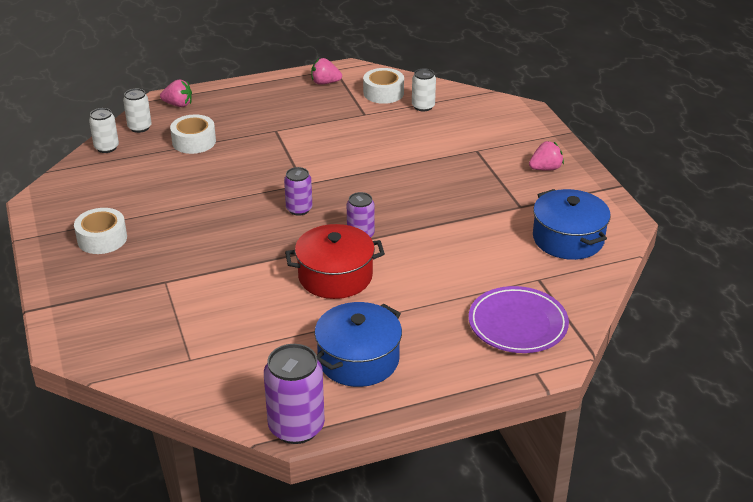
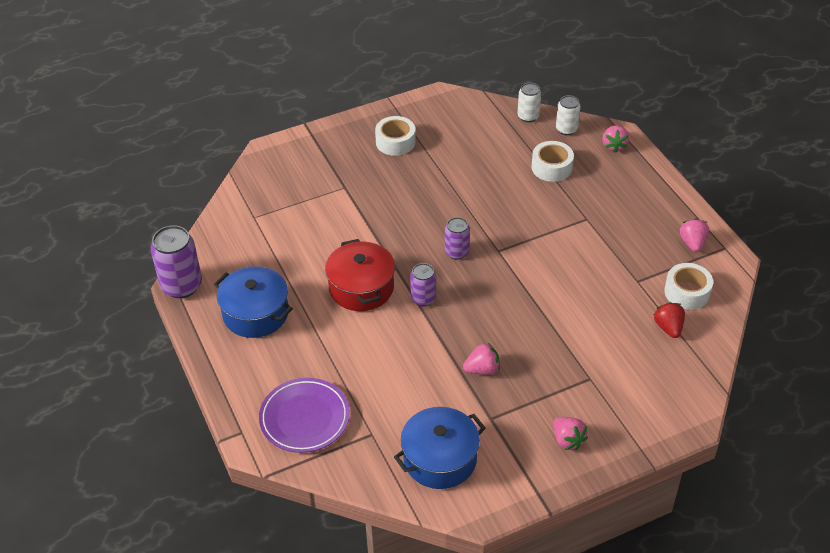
camera: 85 degrees right, 10 degrees up
(423, 106) = (668, 328): white can -> red strawberry
(461, 206) = (482, 369): none -> pink strawberry

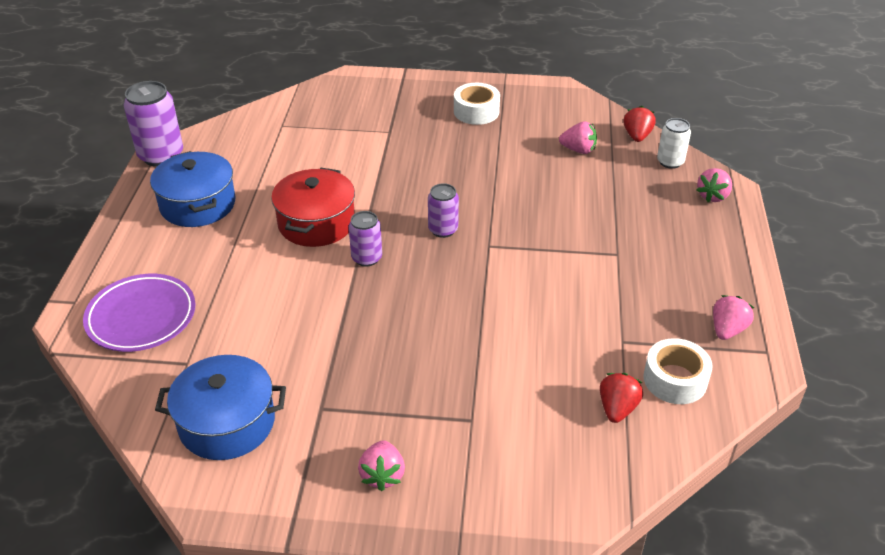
camera: 30 degrees right, 5 degrees down
(482, 369) = (360, 353): pink strawberry -> pink strawberry (578, 150)
(528, 116) = (637, 136): white can -> red strawberry
(551, 167) = (621, 191): white tape -> none

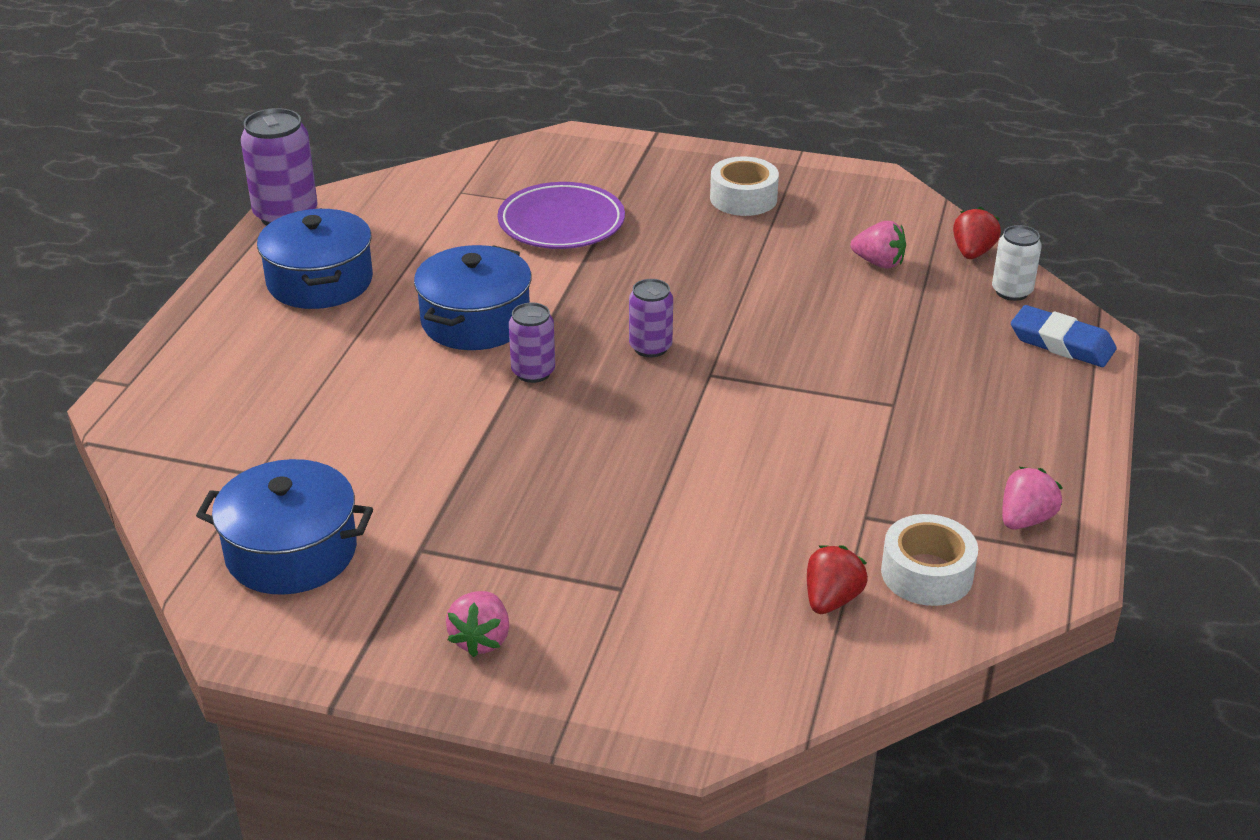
camera: 10 degrees right, 5 degrees down
(141, 317) = (211, 412): purple plate -> purple plate (561, 223)
(316, 223) = (475, 321): red pot -> blue pot
(713, 196) = (1061, 343): pink strawberry -> blue eraser

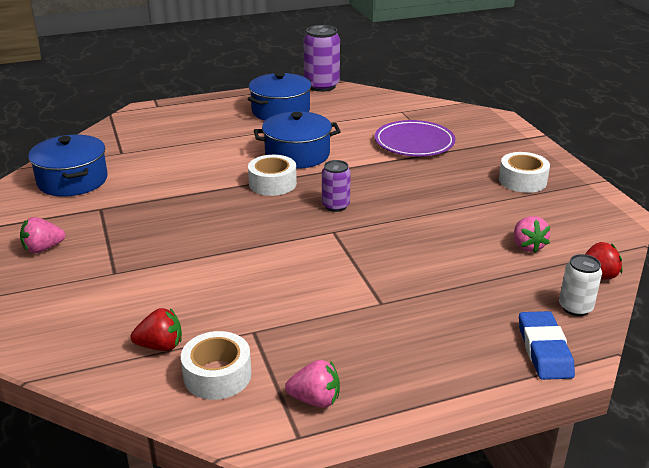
camera: 55 degrees right, 5 degrees down
(533, 372) = (272, 183): purple can -> white tape

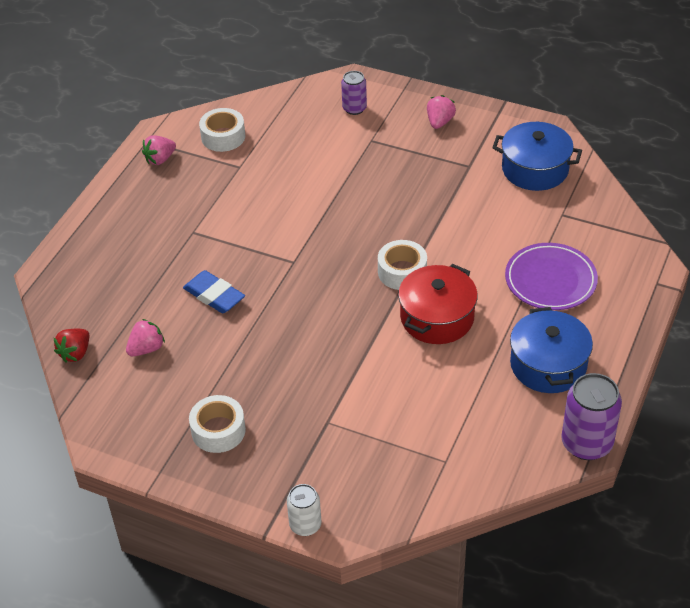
camera: 135 degrees right, 15 degrees up
(160, 346) = (273, 128): red strawberry -> none
(297, 154) = (437, 317): blue pot -> red pot
(335, 206) = (325, 285): purple can -> purple can (354, 108)
(414, 143) = (367, 414): purple plate -> purple plate (550, 280)
(527, 246) = (146, 349): pink strawberry -> pink strawberry turned 105 degrees clockwise
(544, 350) = (67, 268): blue eraser -> blue eraser (214, 295)
(575, 307) = (71, 313): white can -> white can (305, 525)

